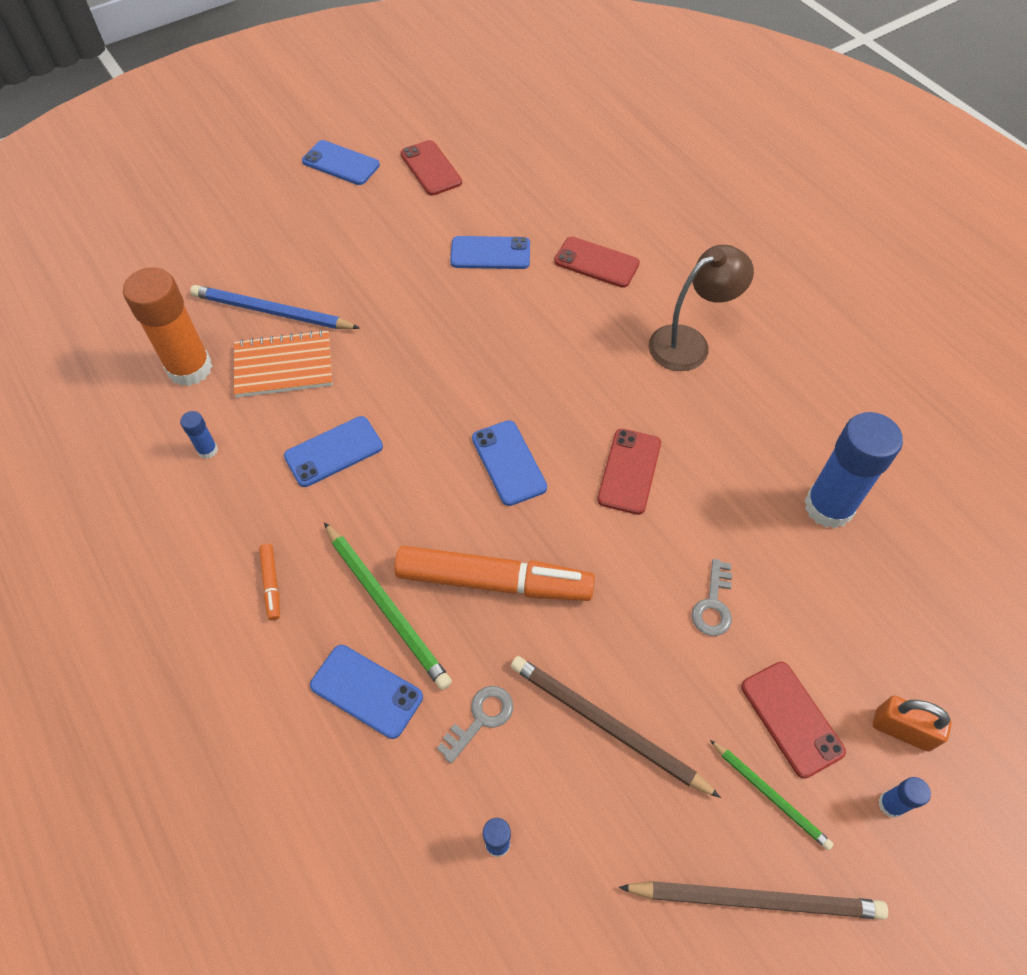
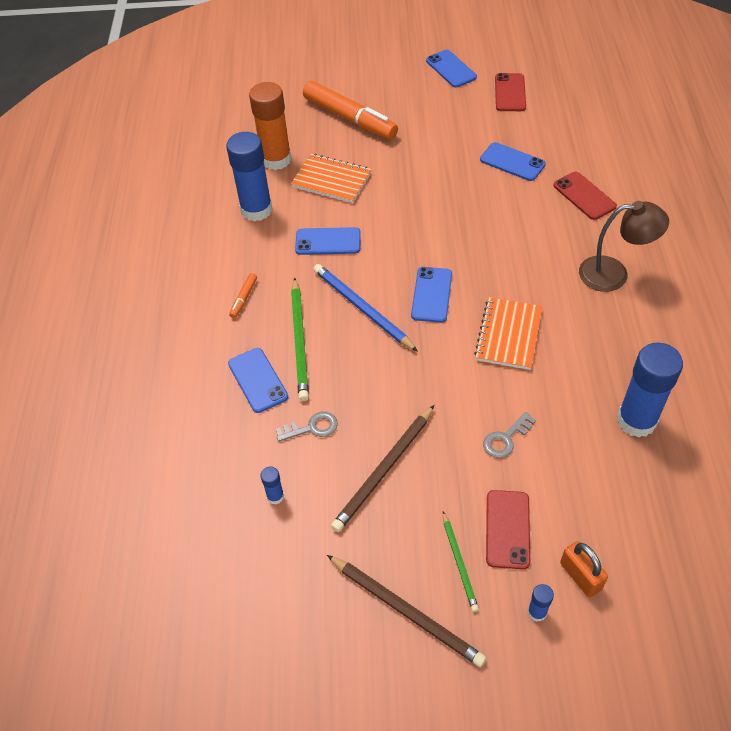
camera: 35 degrees right, 5 degrees down
(207, 450) = (256, 210): blue glue stick -> blue glue stick, size x2.33
(272, 312) = (345, 145): blue pencil -> blue pencil (362, 308)
(494, 581) = (373, 358): orange marker -> orange marker (350, 118)
(606, 725) = (384, 470): brown pencil -> brown pencil turned 120 degrees counterclockwise
(629, 471) = (508, 335): red phone -> orange notebook

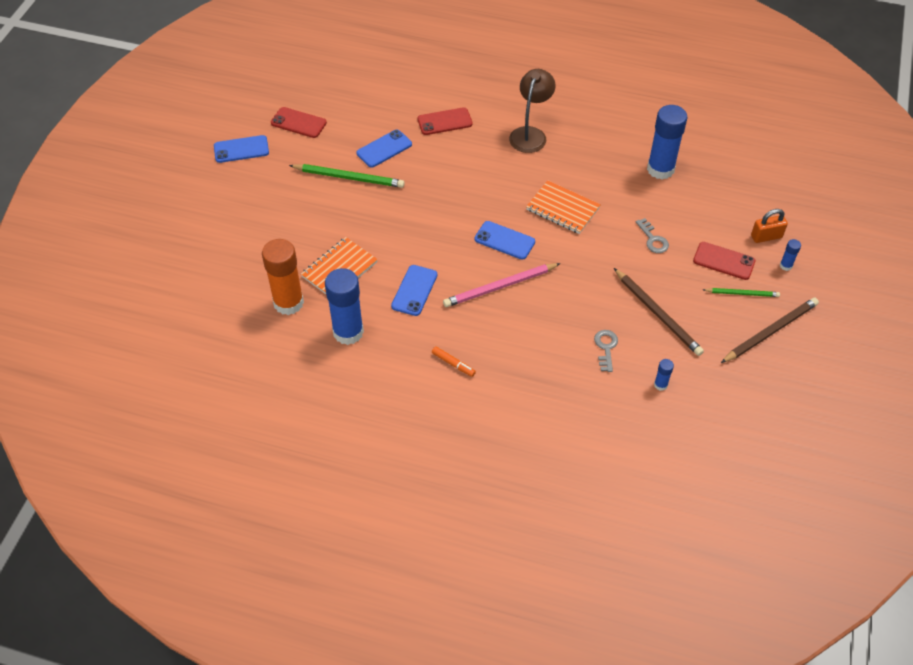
camera: 75 degrees left, 0 degrees up
(258, 380) = (546, 372): blue phone -> none
(300, 341) = (517, 335): green pencil -> green pencil (349, 177)
(350, 118) = (264, 236): orange marker -> none
(362, 308) = (500, 287): blue pencil -> pink pencil

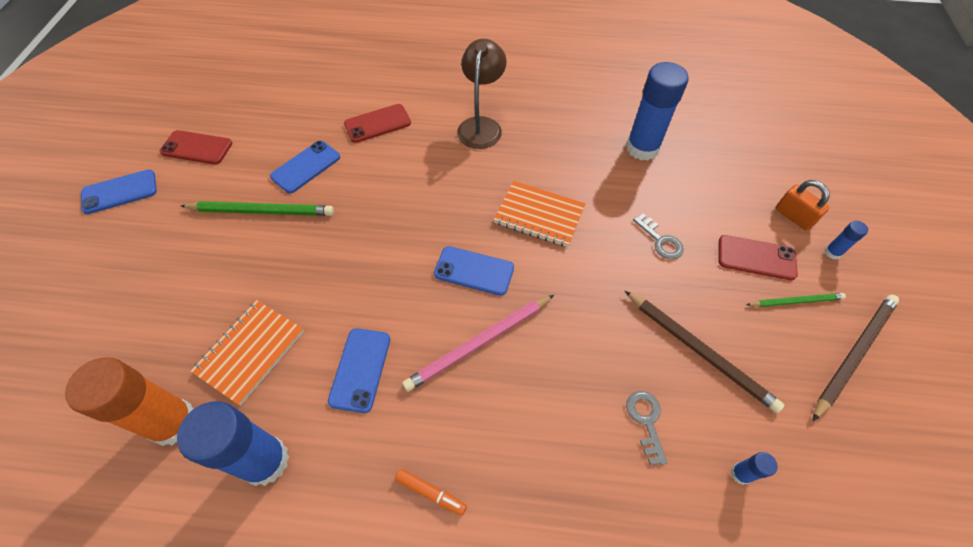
camera: 10 degrees left, 5 degrees up
(766, 237) = (793, 216): orange padlock -> orange padlock turned 75 degrees clockwise

